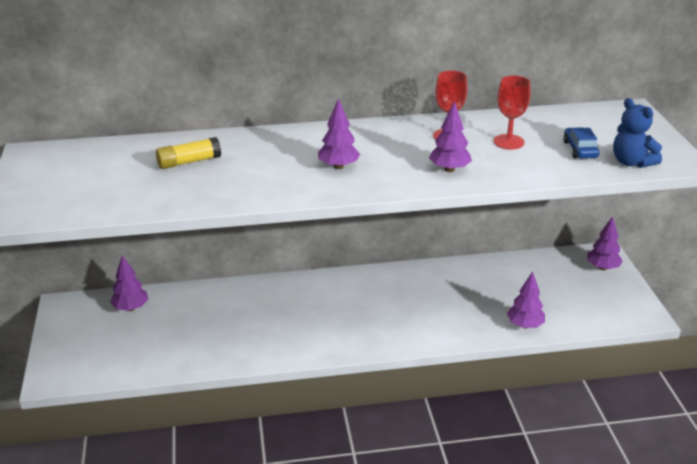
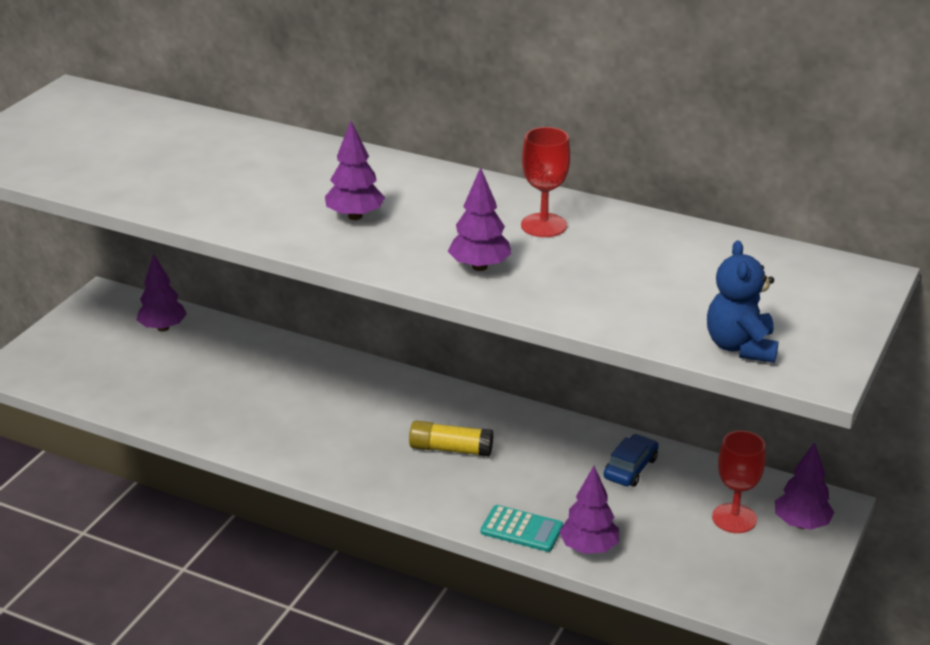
camera: 35 degrees right, 0 degrees up
(189, 162) = (206, 154): yellow glue stick -> yellow glue stick (451, 449)
(481, 331) = (522, 529): none -> turquoise calculator
(508, 142) = (612, 260): red goblet -> red goblet (734, 518)
(580, 149) = (695, 304): blue car -> blue car (630, 468)

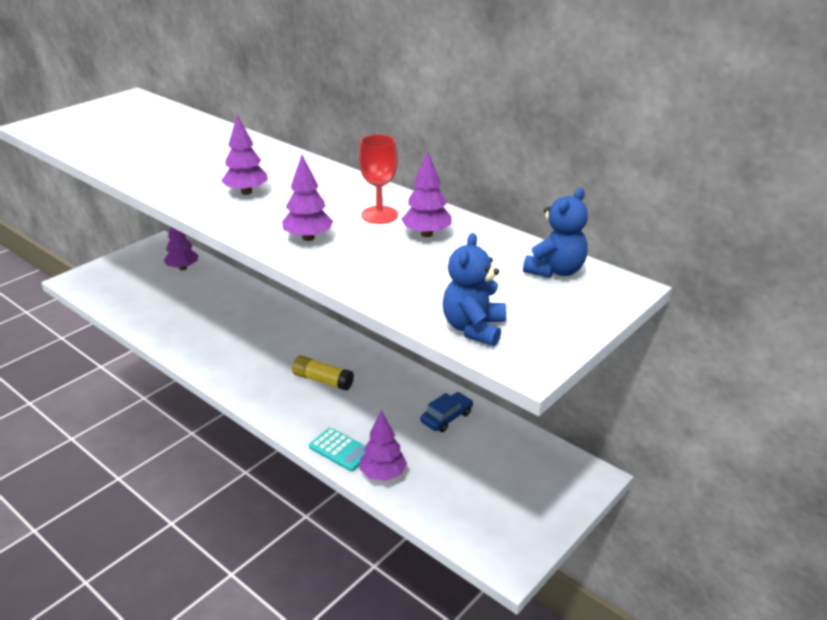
camera: 15 degrees right, 0 degrees up
(734, 518) = (508, 472): red goblet -> none
(788, 267) = (555, 271): none -> blue teddy bear
(801, 524) = (561, 487): purple tree -> purple tree (426, 234)

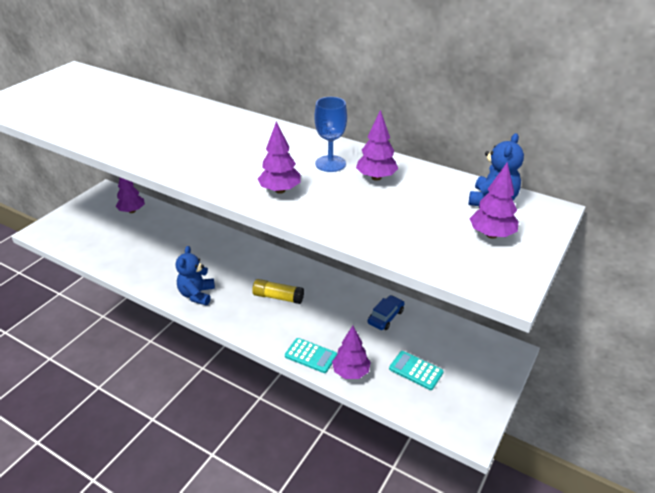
camera: 10 degrees left, 5 degrees up
(246, 192) = (210, 152): purple tree -> purple tree (491, 235)
(379, 215) = (330, 164): red goblet -> blue goblet
(464, 483) = (416, 370): none -> turquoise calculator
(474, 328) = (451, 261): blue teddy bear -> blue teddy bear (197, 294)

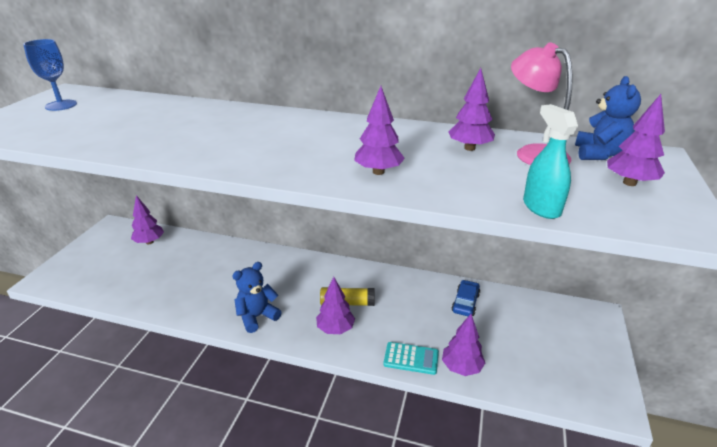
camera: 15 degrees left, 5 degrees down
(197, 294) = (257, 317): blue teddy bear -> blue teddy bear turned 60 degrees clockwise
(258, 318) = (335, 329): none -> purple tree
(330, 164) = (412, 142): blue goblet -> blue goblet (61, 105)
(390, 245) = (541, 207): none -> turquoise spray bottle
(416, 370) = (524, 351): turquoise calculator -> none
(430, 191) = (533, 153): none -> pink lamp

